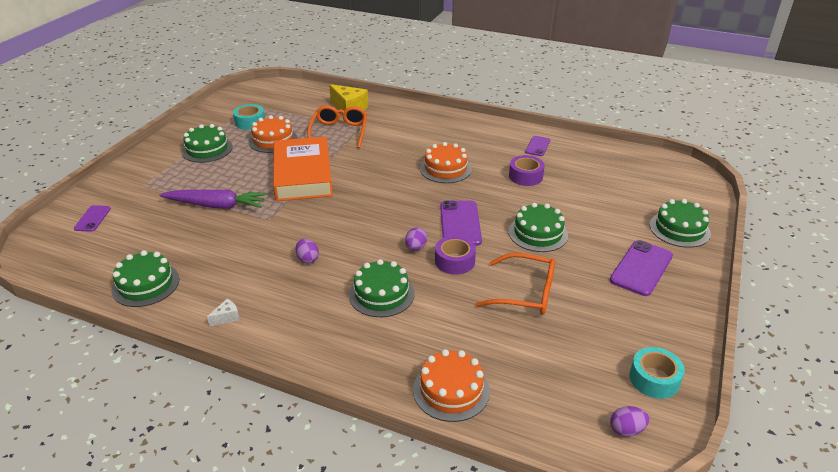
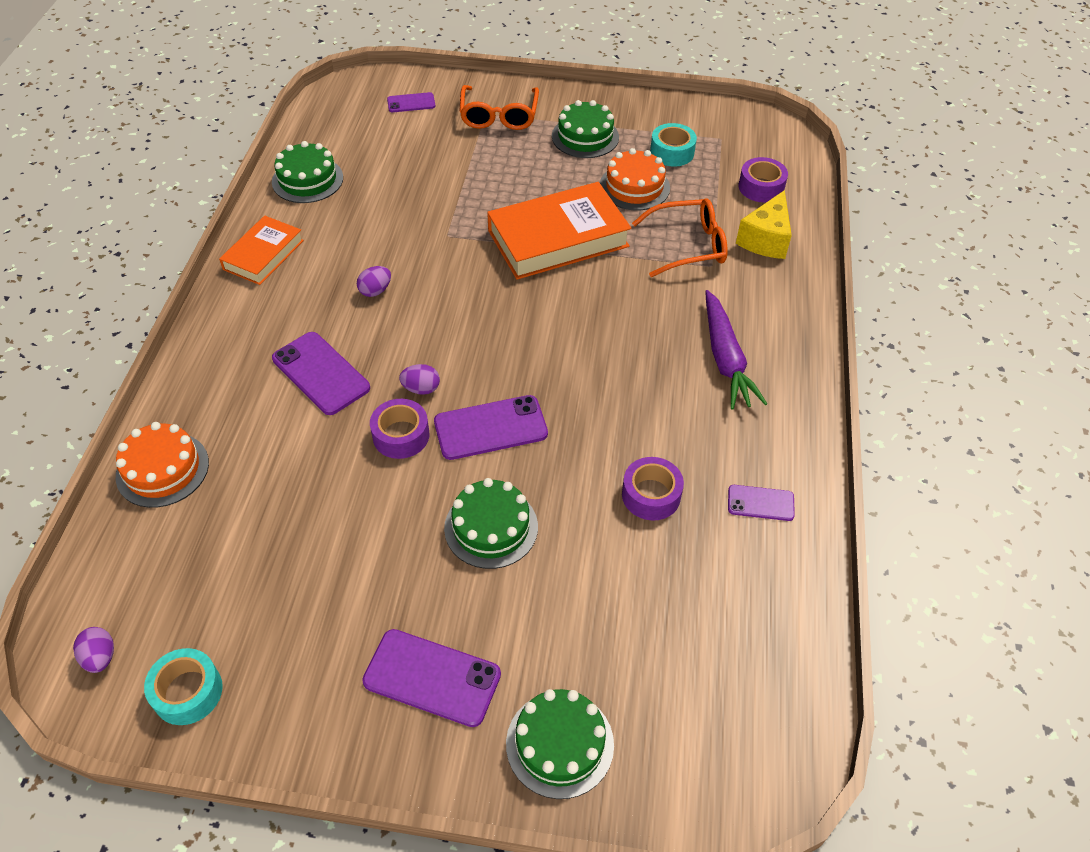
camera: 75 degrees right, 15 degrees up
(216, 206) = (462, 184): purple carrot -> purple carrot (725, 358)
(227, 317) = (263, 255): white cheese -> orange book
(305, 101) = (761, 187): none -> purple tape
(381, 294) = (321, 373): green cake -> purple phone
(445, 169) = (633, 387): orange cake -> none
(525, 293) = (346, 524): orange glasses -> orange glasses (499, 115)

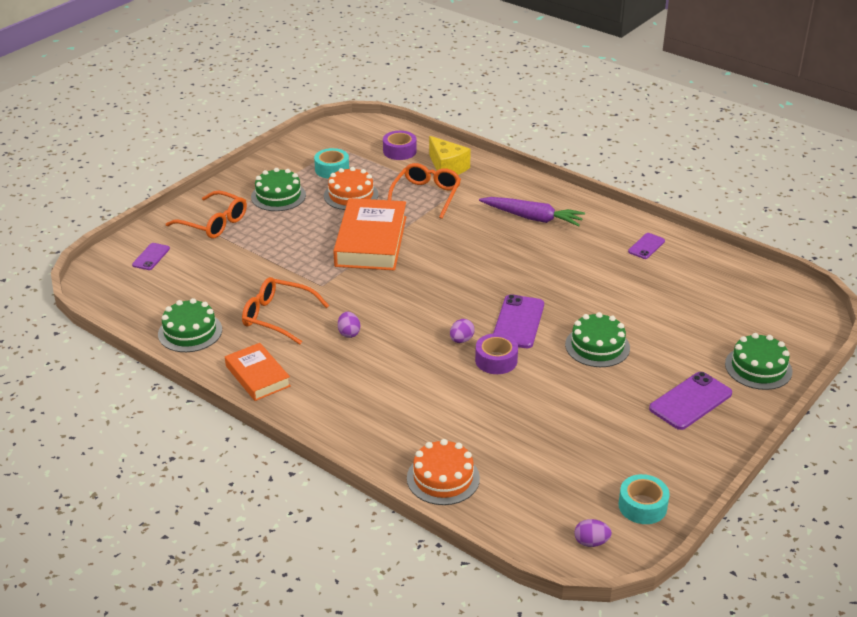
camera: 60 degrees left, 15 degrees down
(321, 373) = (410, 380): purple phone -> none
(370, 227) = (278, 317): none -> orange glasses
(651, 495) = (614, 280): purple tape -> none

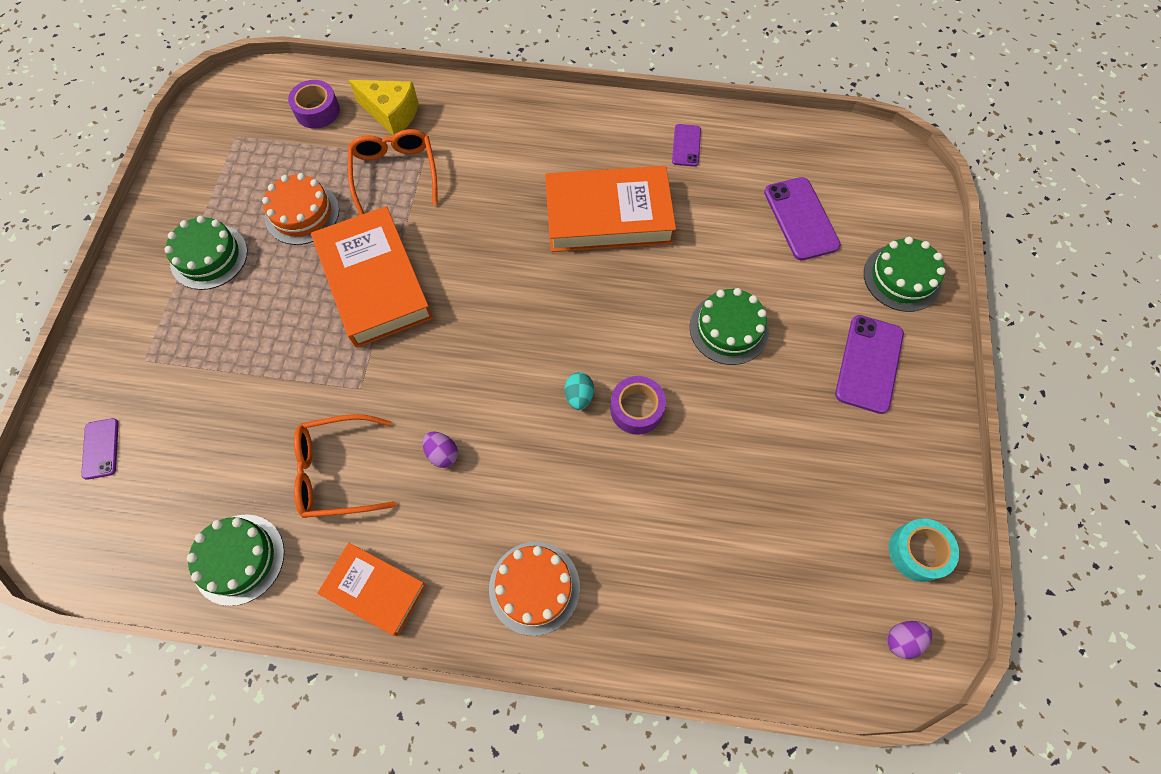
camera: 30 degrees left, 30 degrees up
(213, 223) = (150, 345): orange glasses -> none
(332, 169) = (251, 179): turquoise tape -> none
(443, 478) = (693, 635): orange cake -> orange cake (534, 587)
(461, 340) = (579, 396): purple egg -> turquoise egg
(518, 322) = (623, 333): purple phone -> purple phone (801, 219)
(532, 218) = (539, 156): purple carrot -> none
(557, 262) = (608, 215): none -> orange book

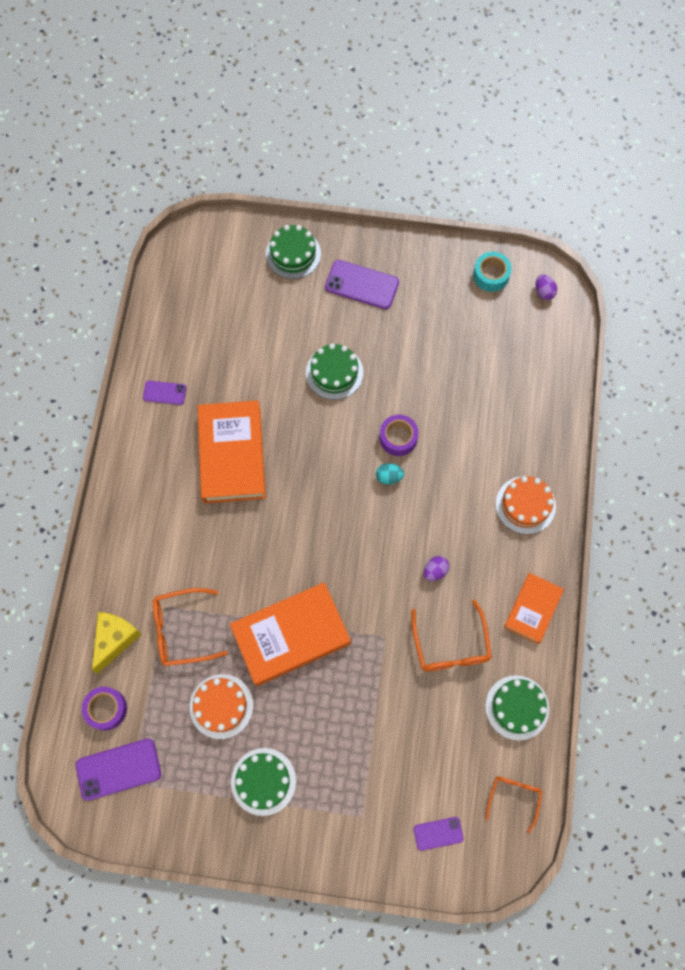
camera: 90 degrees left, 5 degrees up
(120, 548) = (513, 798): none -> orange glasses
(801, 219) = (239, 315): purple phone -> purple phone (118, 769)

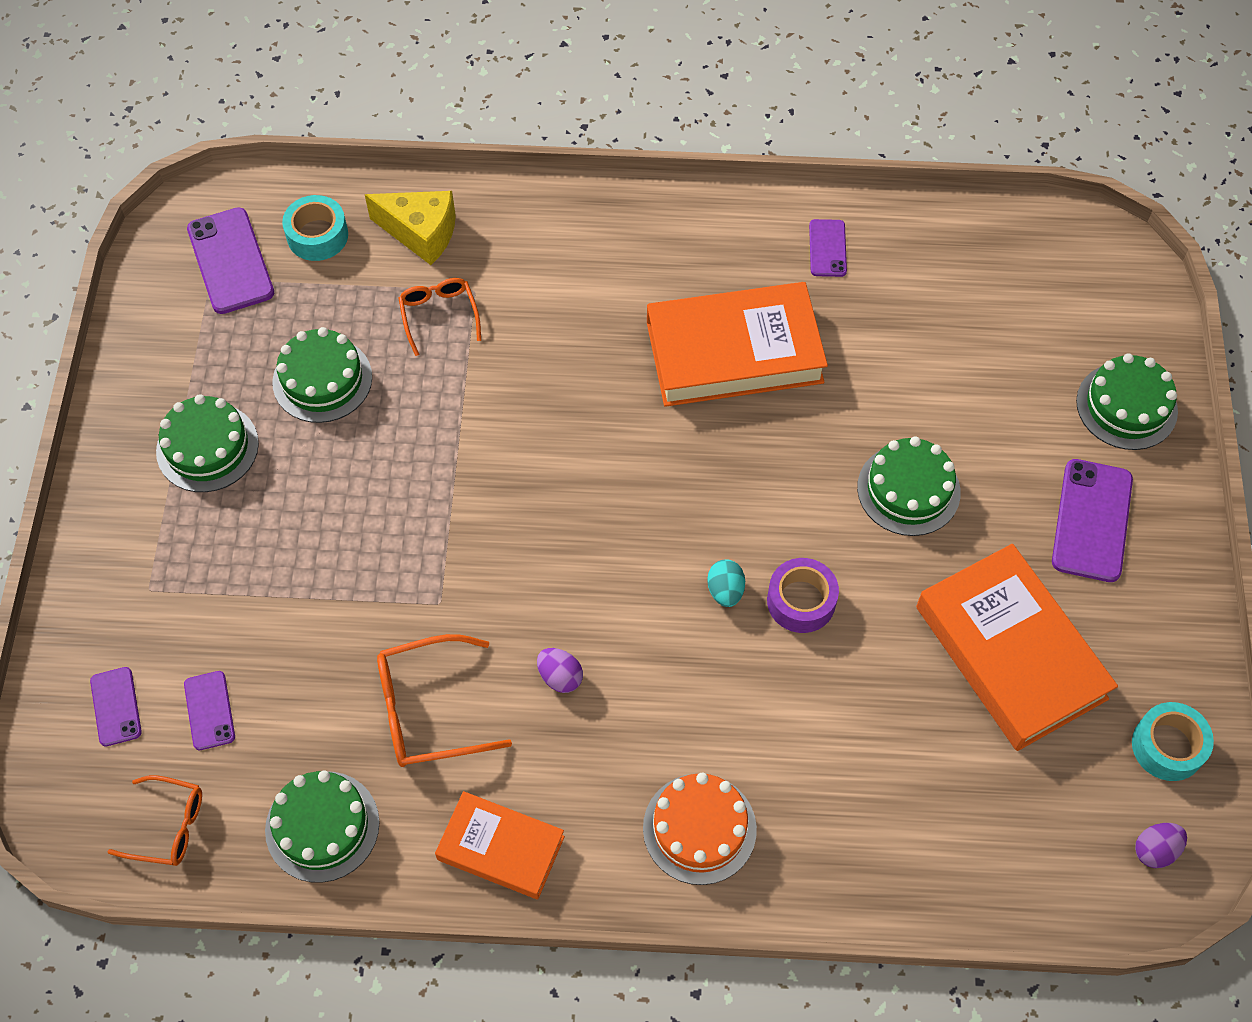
camera: 85 degrees right, 10 degrees down
(106, 709) = (317, 235): purple tape -> turquoise tape
(182, 630) = (439, 316): orange glasses -> orange glasses, size x0.65
(221, 706) = (322, 380): orange cake -> green cake
(291, 635) = (436, 464): orange book -> orange book (1010, 652)
(444, 775) = (209, 710): none -> purple phone

